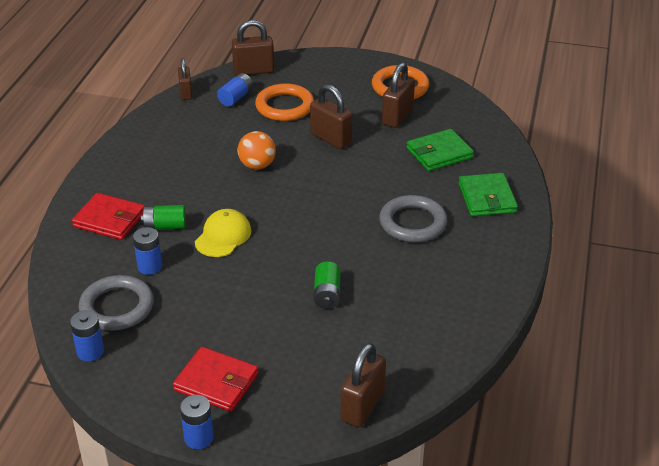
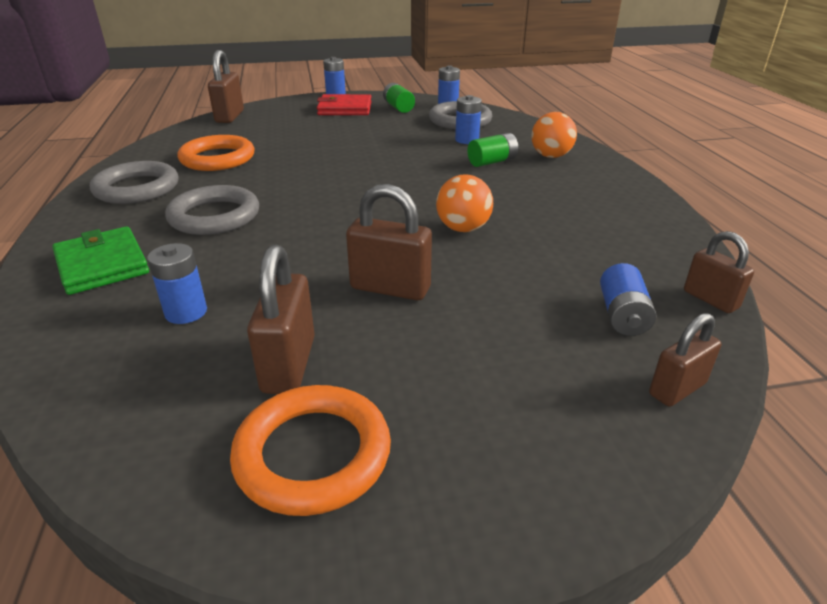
camera: 155 degrees right, 5 degrees down
(109, 219) = (550, 156): red wallet -> orange ball
(223, 236) = (426, 166): yellow cap -> none
(254, 71) = (677, 389): brown padlock -> brown padlock, size x0.66
(284, 106) = (521, 323): orange ring -> orange ring (217, 158)
(327, 294) = (289, 153): green battery -> green battery (398, 107)
(439, 153) = (186, 312): green wallet -> blue battery
(470, 276) = (137, 188): none -> grey ring

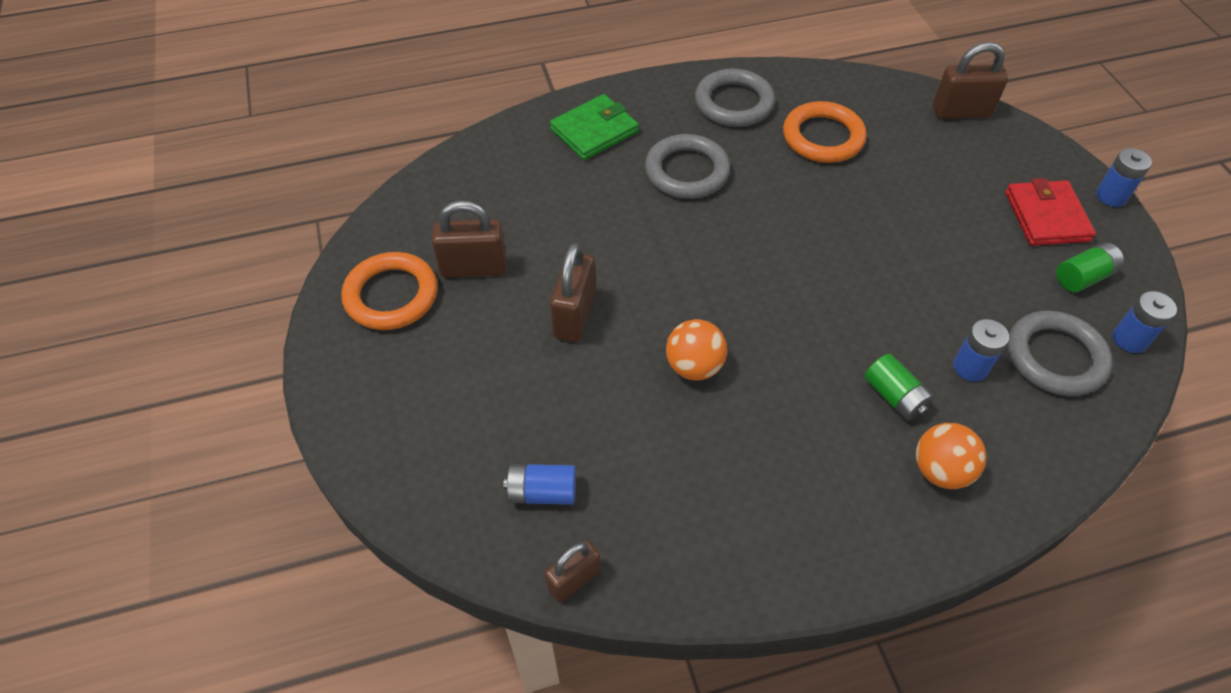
camera: 85 degrees right, 20 degrees up
(186, 312) = (533, 197): blue battery -> none
(677, 389) = (442, 513): brown padlock -> none

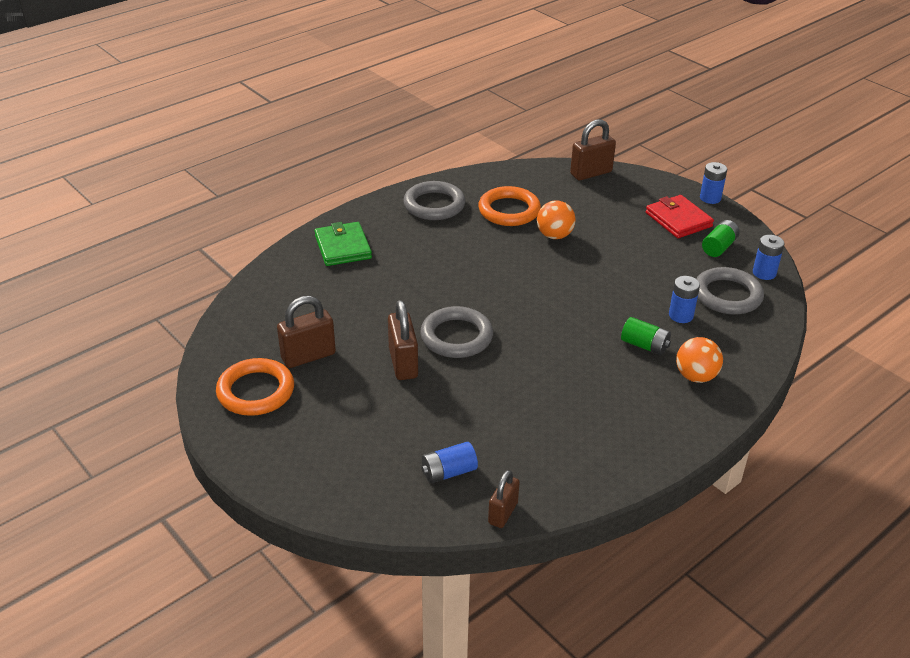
camera: 25 degrees left, 15 degrees down
(594, 131) = (343, 247): green wallet -> green wallet turned 45 degrees counterclockwise
(687, 171) = (427, 255): grey ring -> grey ring (456, 336)
(694, 366) = (506, 368): orange ball -> orange ball (554, 235)

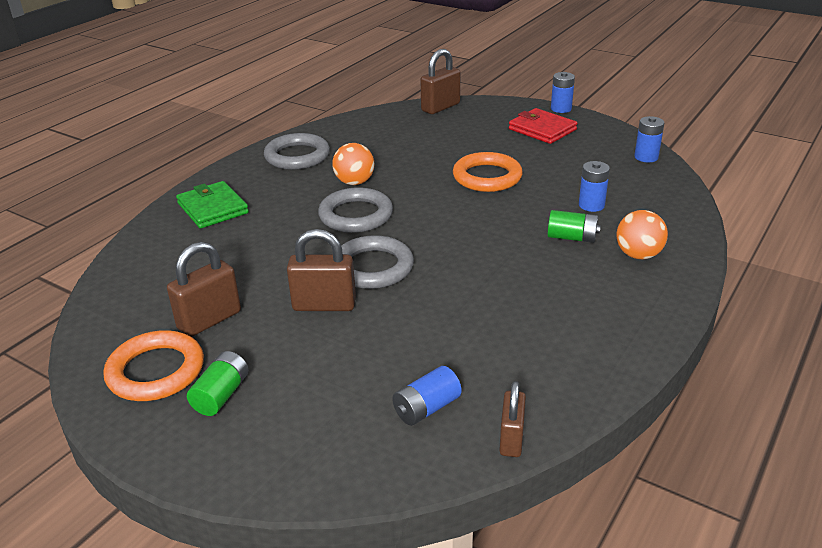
camera: 15 degrees left, 5 degrees down
(403, 363) = (324, 305): brown padlock -> brown padlock turned 60 degrees counterclockwise
(509, 210) = (376, 148): orange ring -> orange ring (487, 177)
(554, 235) = (431, 161): orange ball -> orange ball (354, 182)
(719, 247) = (592, 144): green battery -> green battery (221, 395)
(727, 295) = (624, 181): grey ring -> grey ring (356, 215)

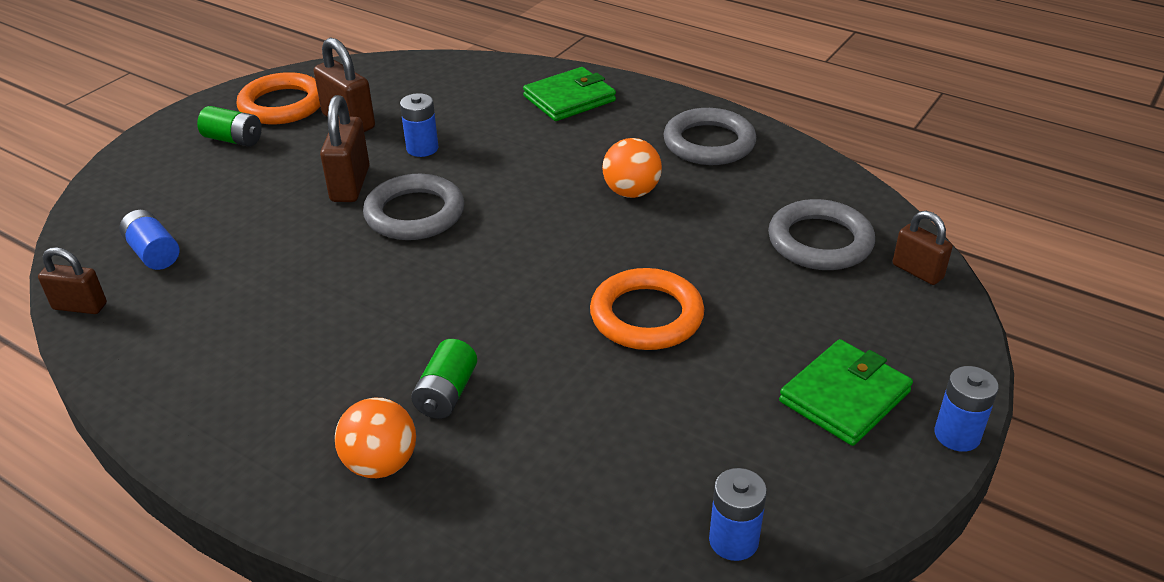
camera: 90 degrees right, 5 degrees up
(356, 215) = (540, 197): grey ring -> grey ring (820, 241)
(440, 107) = (917, 271): brown padlock -> brown padlock, size x0.66
(542, 129) = (844, 396): red wallet -> green wallet
(591, 205) = (543, 429): blue battery -> blue battery (422, 148)

